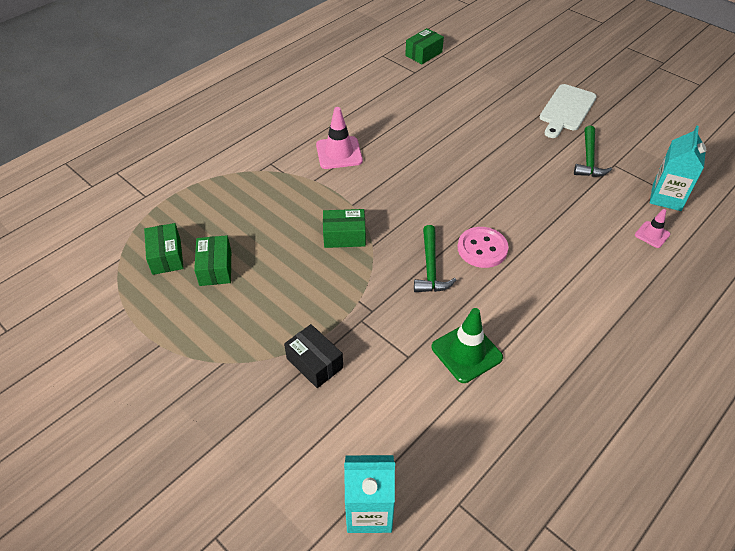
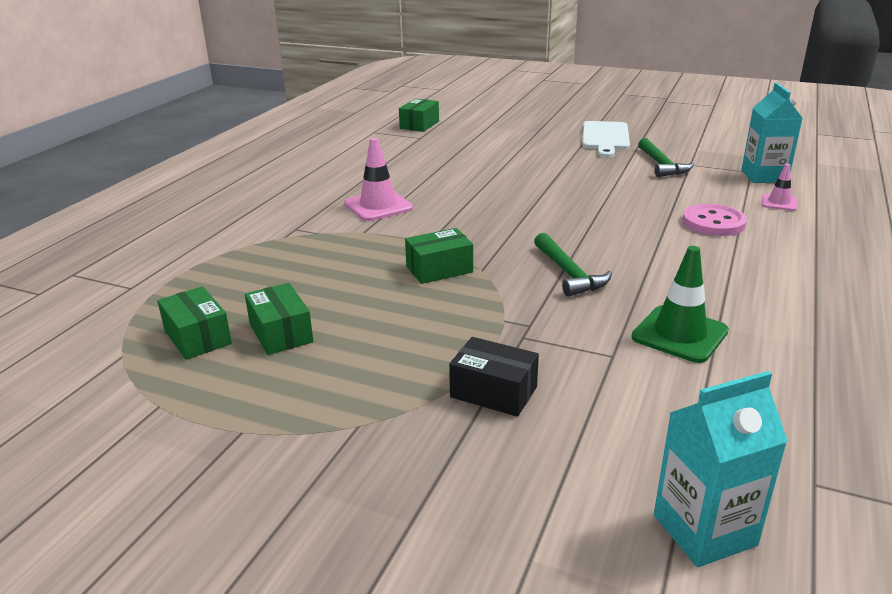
camera: 20 degrees left, 20 degrees down
(482, 249) = (614, 247): pink button -> pink button (713, 222)

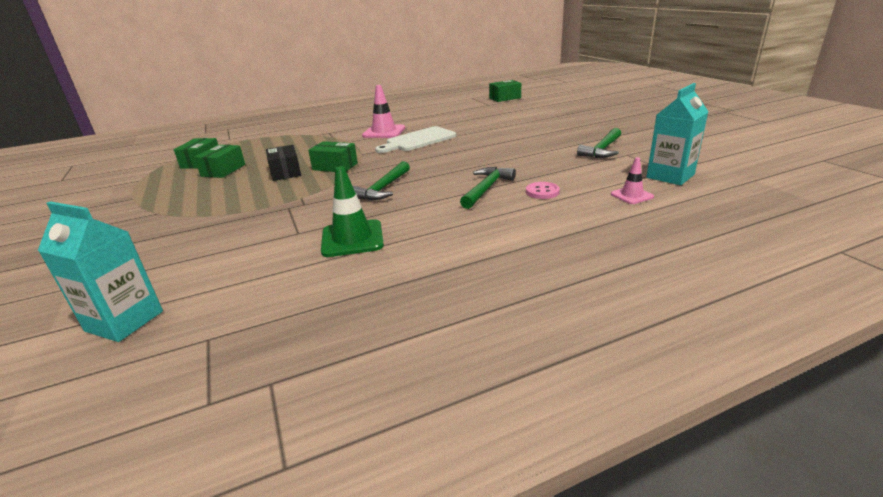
camera: 45 degrees right, 0 degrees up
(493, 392) = (219, 223): black box -> black box (285, 172)
(605, 138) = (605, 126): white cutting board -> white cutting board (418, 140)
(663, 236) = (486, 188): none -> green hammer
(713, 222) = (542, 192): pink button -> pink button, size x0.62

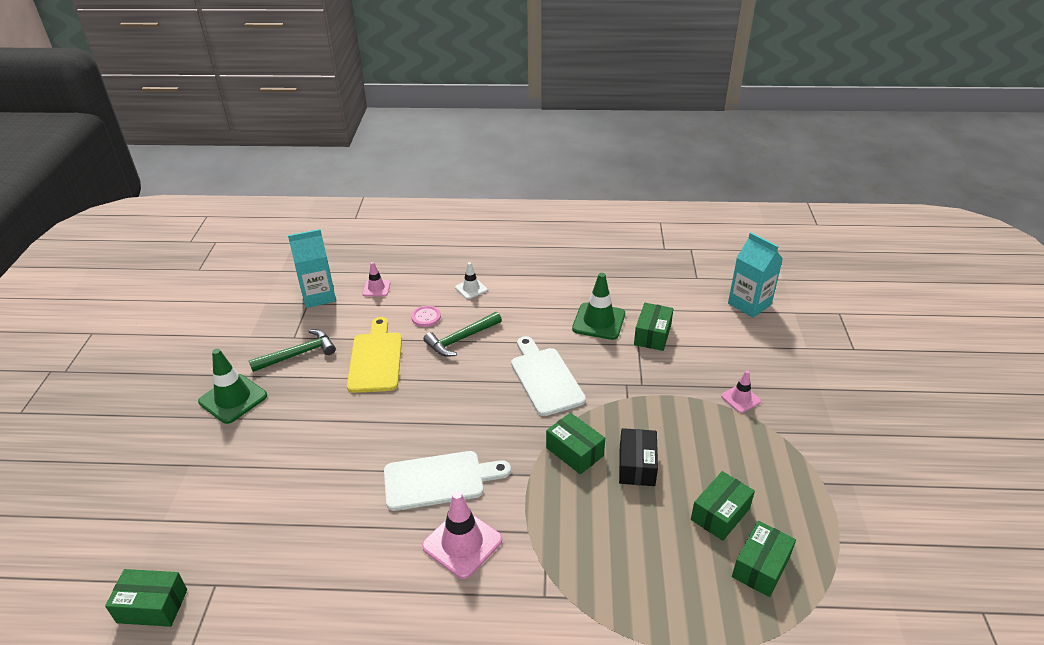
camera: 155 degrees left, 10 degrees up
(184, 223) = (740, 399): none -> pink traffic cone
(281, 245) = (652, 335): none -> green box
(383, 189) = (545, 378): green hammer -> white cutting board
(533, 224) = (471, 289): none -> white traffic cone
(539, 162) = (376, 359): none -> yellow cutting board
(597, 129) = (233, 399): none -> green traffic cone

